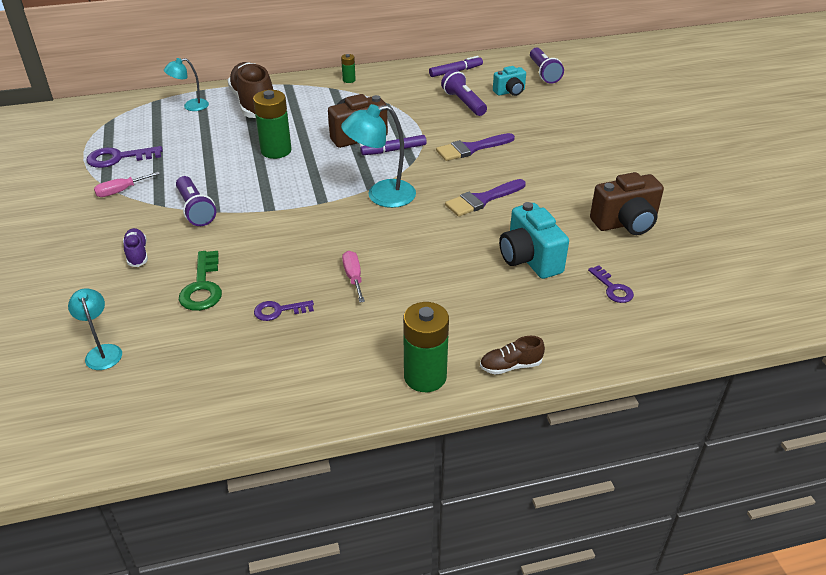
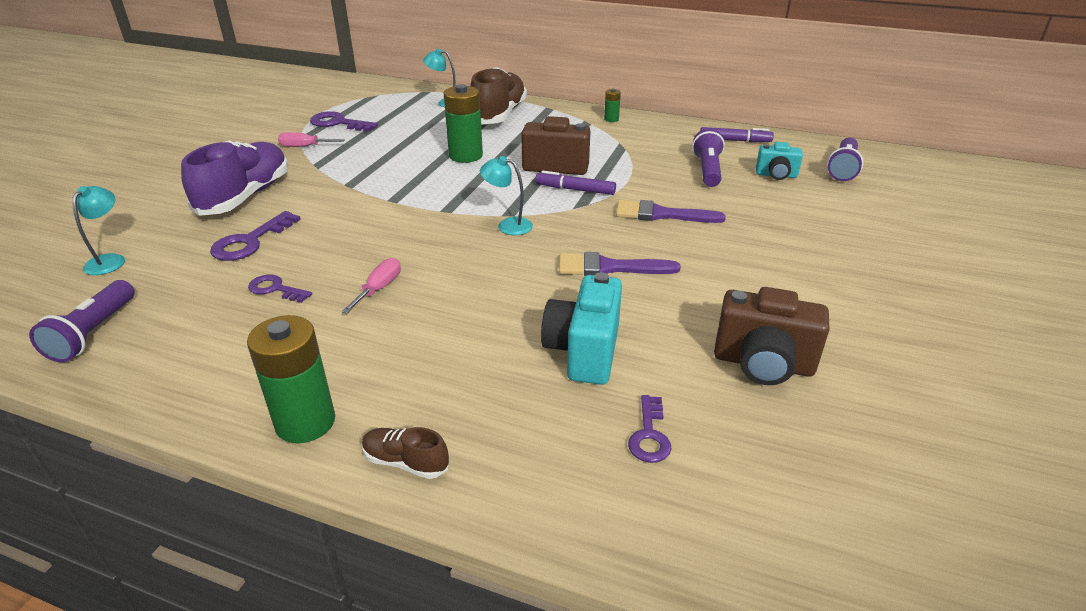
camera: 35 degrees right, 5 degrees down
(137, 254) = (245, 196): purple shoe -> purple shoe, size x2.21
(195, 210) = (335, 179): purple flashlight -> purple flashlight (93, 333)
(202, 286) = (250, 241): green key -> purple key
(381, 196) = (508, 225): turquoise lamp -> turquoise lamp, size x0.60

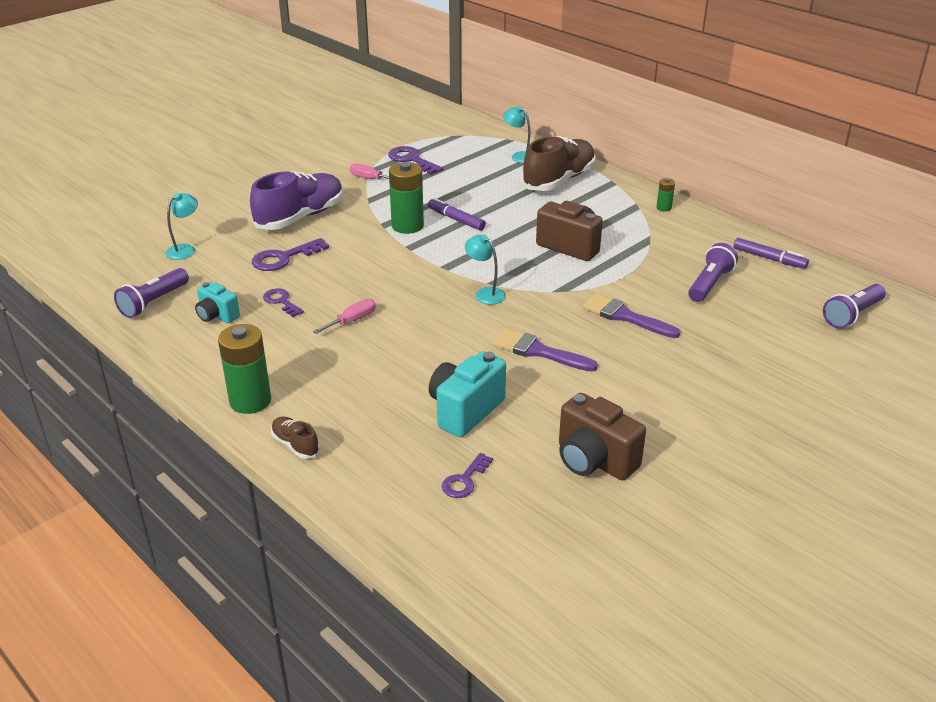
camera: 25 degrees right, 0 degrees up
(465, 156) = (497, 218): green battery -> green battery (407, 226)
(575, 189) = (568, 274): purple marker -> purple marker (456, 219)
(776, 175) = (774, 305): turquoise camera -> turquoise camera (217, 316)

